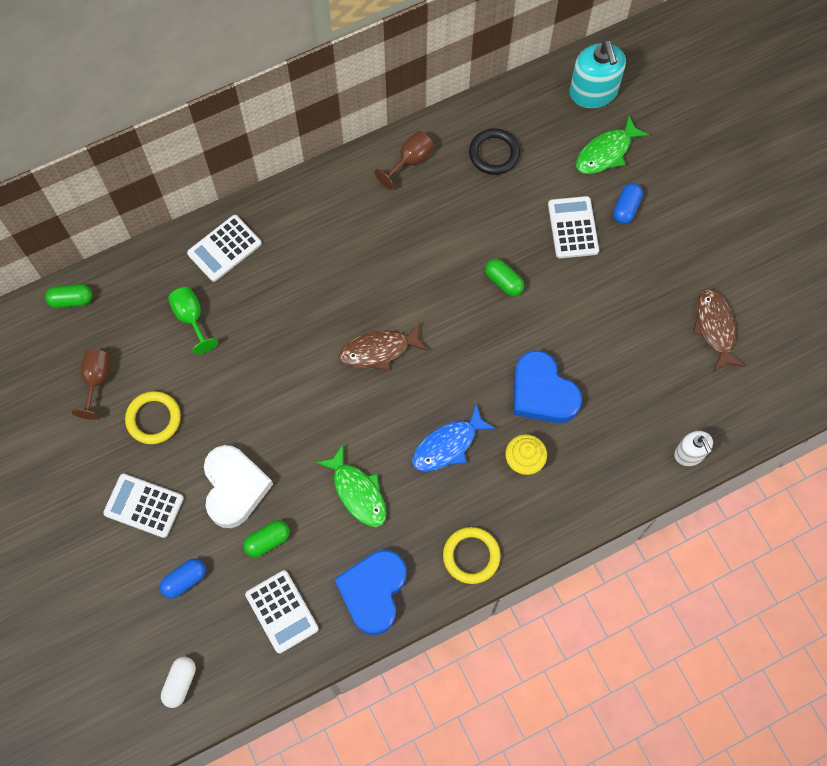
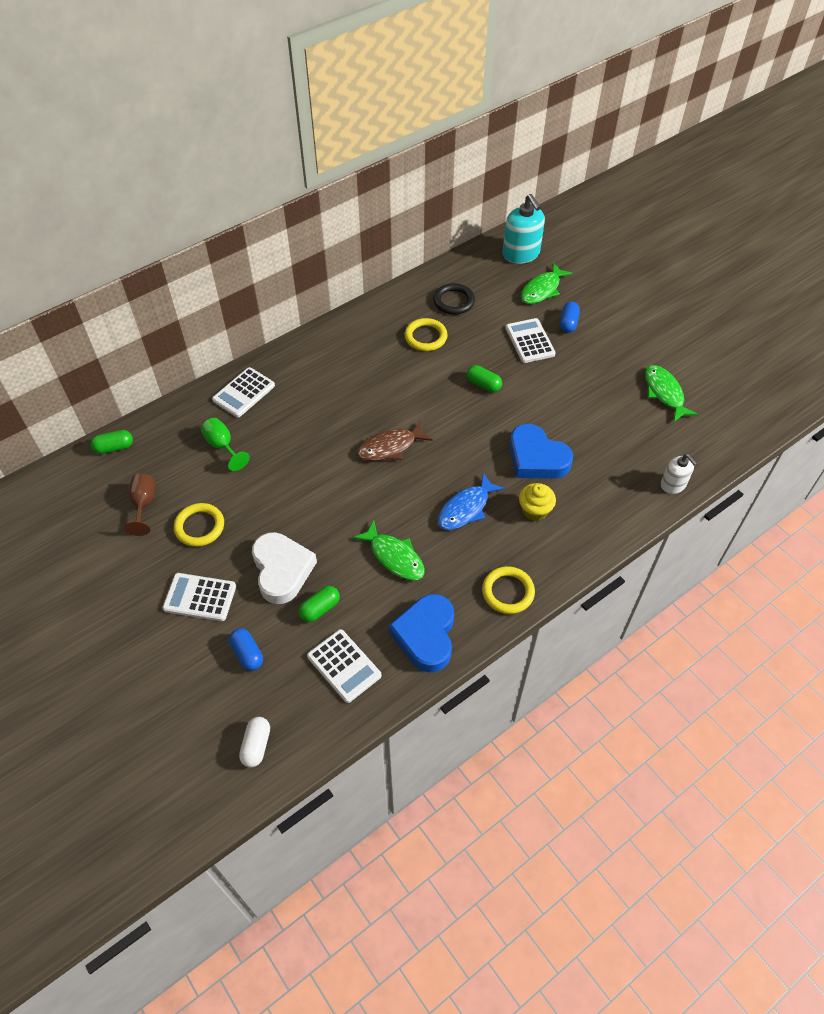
camera: 10 degrees left, 15 degrees down
(185, 580) = (247, 654): blue capsule -> blue capsule turned 75 degrees counterclockwise
(410, 161) = (387, 314): brown goblet -> none
(449, 202) = (426, 337): none -> yellow ring
(715, 328) = (664, 393): brown fish -> green fish

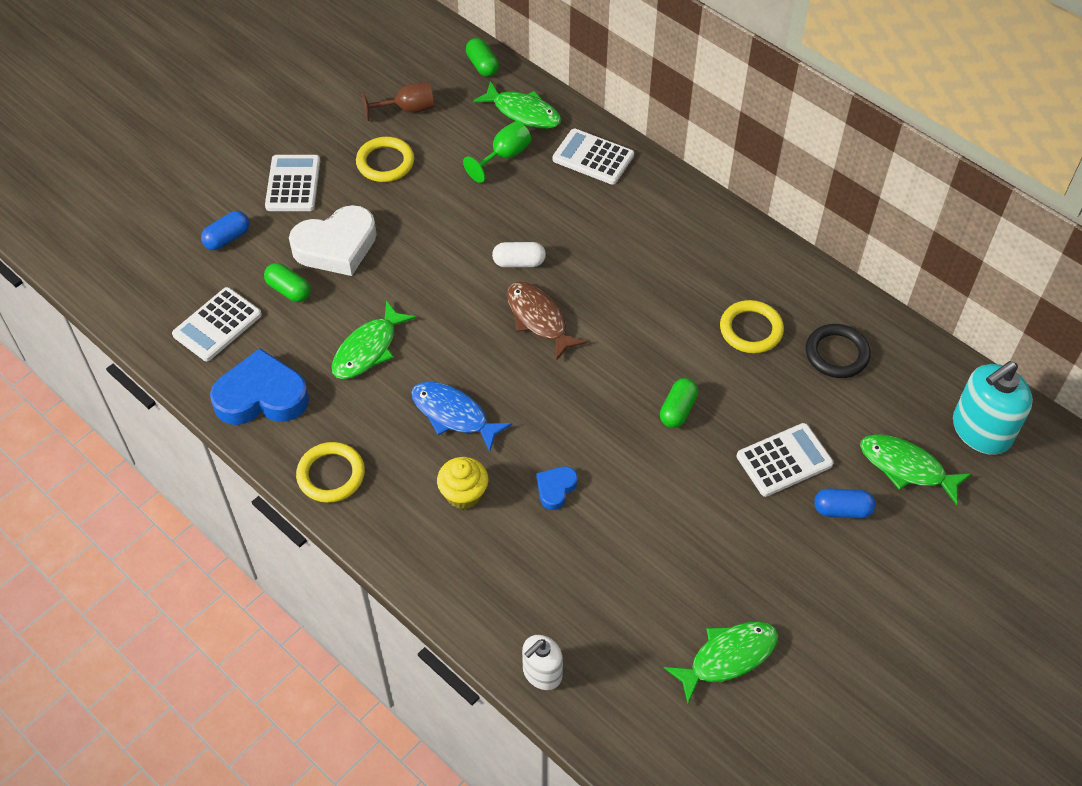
camera: 80 degrees right, 0 degrees up
(179, 428) = (523, 112): none -> green fish
(256, 745) = (122, 268): white capsule -> white capsule (519, 262)
(536, 458) = (555, 489): blue heart -> blue heart, size x0.48

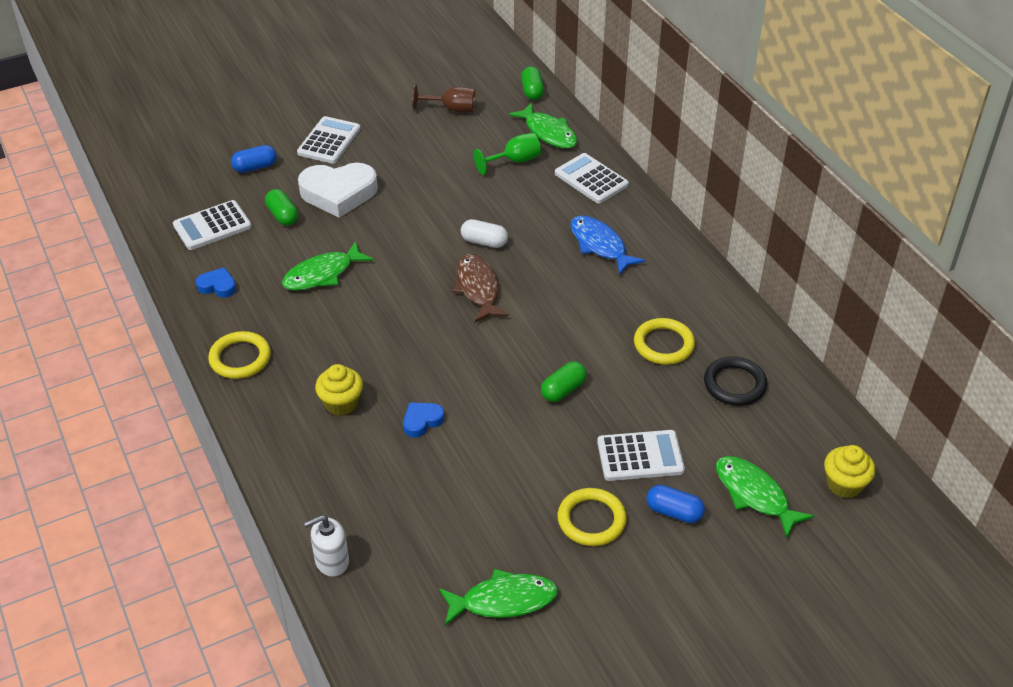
camera: 20 degrees right, 10 degrees down
(262, 396) = (217, 286): blue heart -> blue heart, size x0.48
(385, 162) = (412, 143): yellow ring -> yellow ring (591, 520)
(454, 415) = (366, 341): blue fish -> blue fish (600, 245)
(981, 430) = (844, 484): turquoise soap dispenser -> yellow cupcake

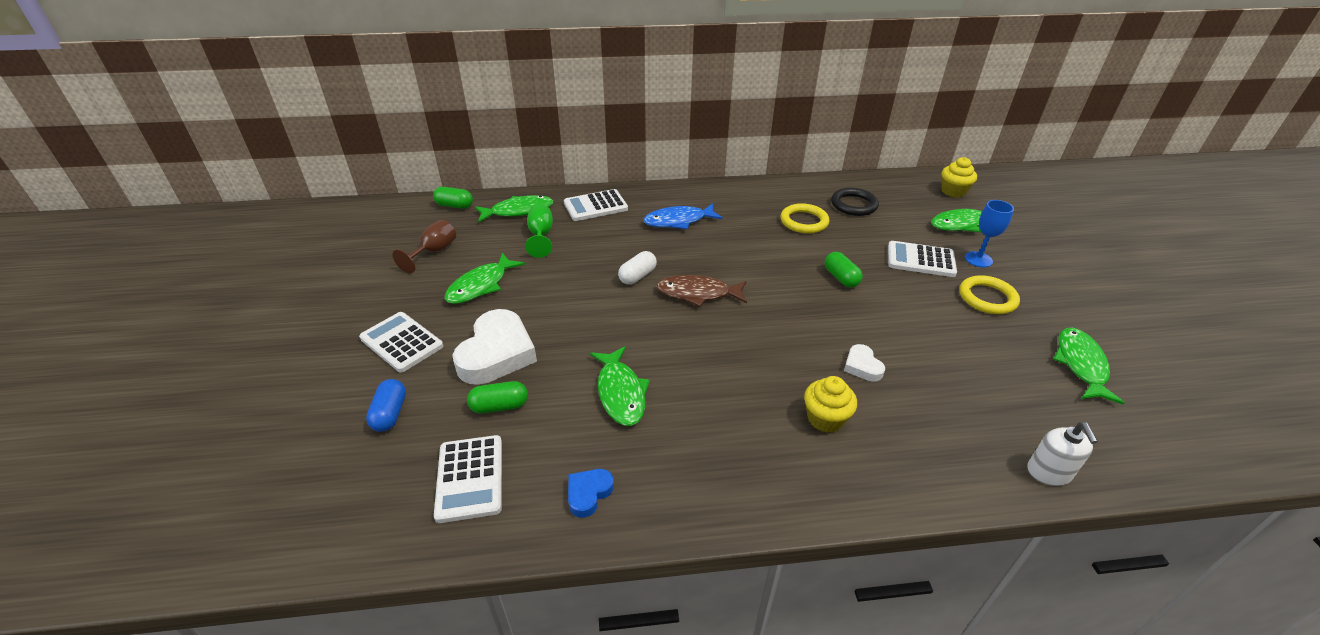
camera: 70 degrees left, 5 degrees down
(240, 358) = (728, 494): yellow ring -> none
(419, 153) = (481, 285): none -> green fish
(422, 421) = (862, 366): blue heart -> white heart
(640, 456) = (920, 260): white calculator -> white calculator turned 90 degrees counterclockwise
(674, 512) = (978, 259): blue capsule -> blue goblet

